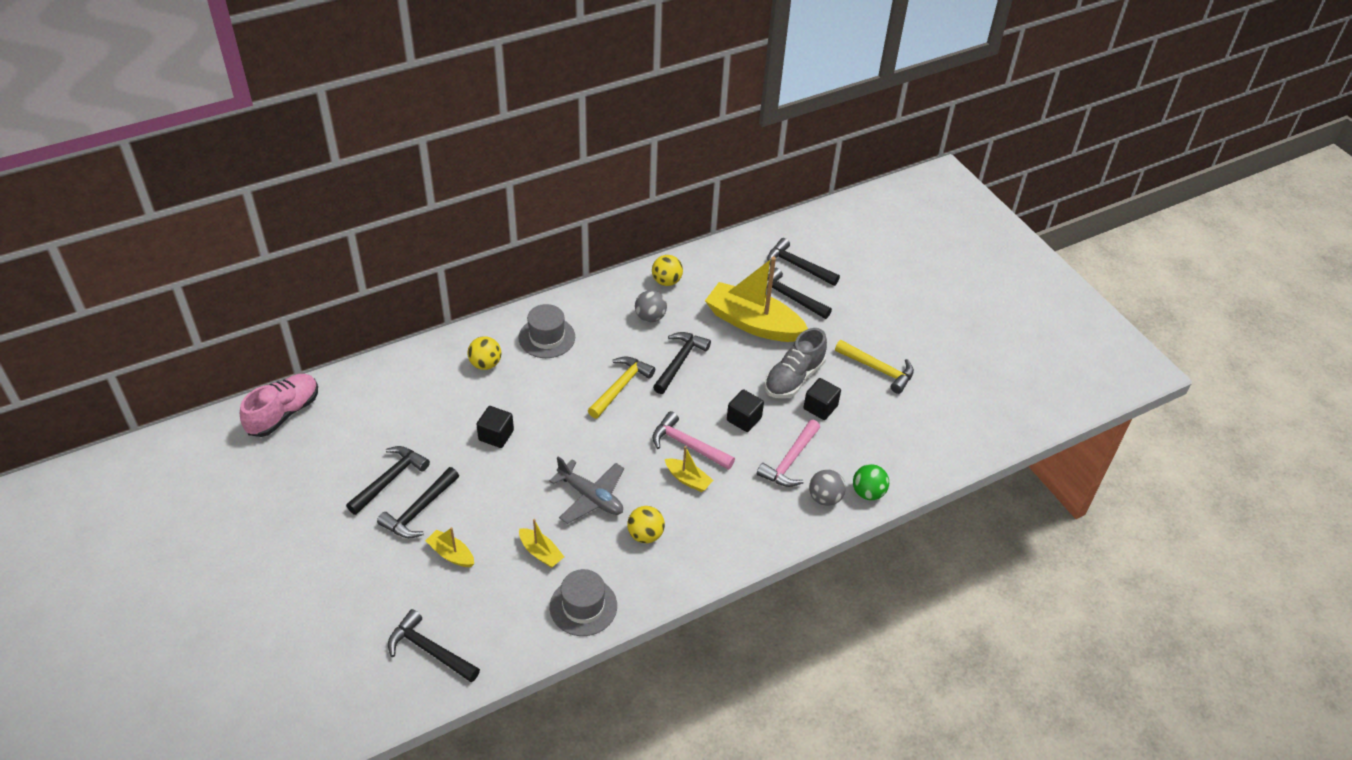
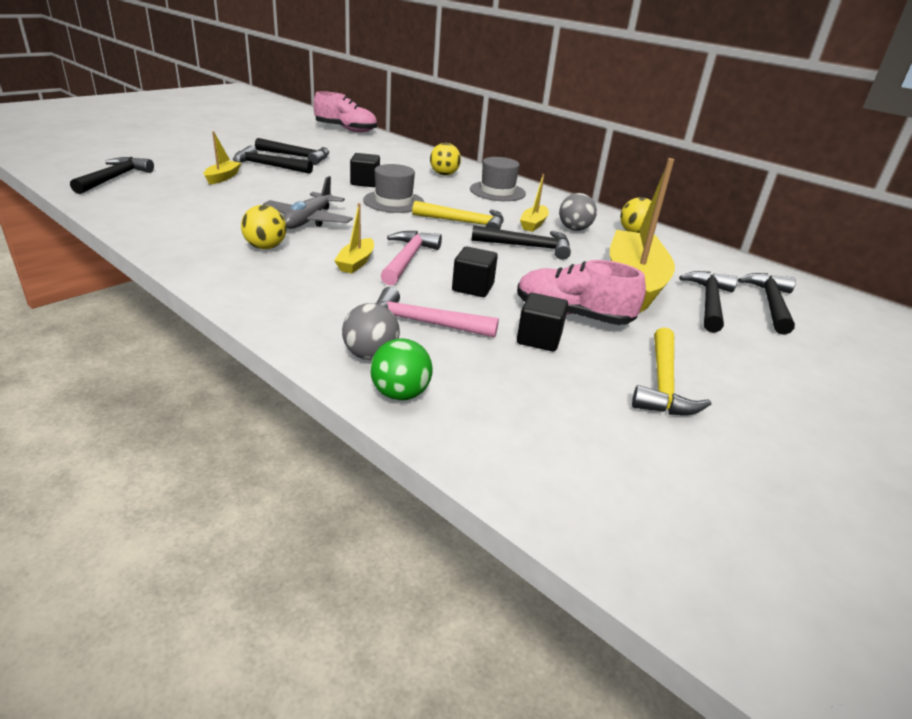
camera: 70 degrees right, 15 degrees down
(541, 552) = (230, 206): yellow boat -> yellow boat (533, 224)
(583, 606) = (162, 226): grey hat -> grey hat (393, 201)
(793, 378) = (572, 315): grey shoe -> pink shoe

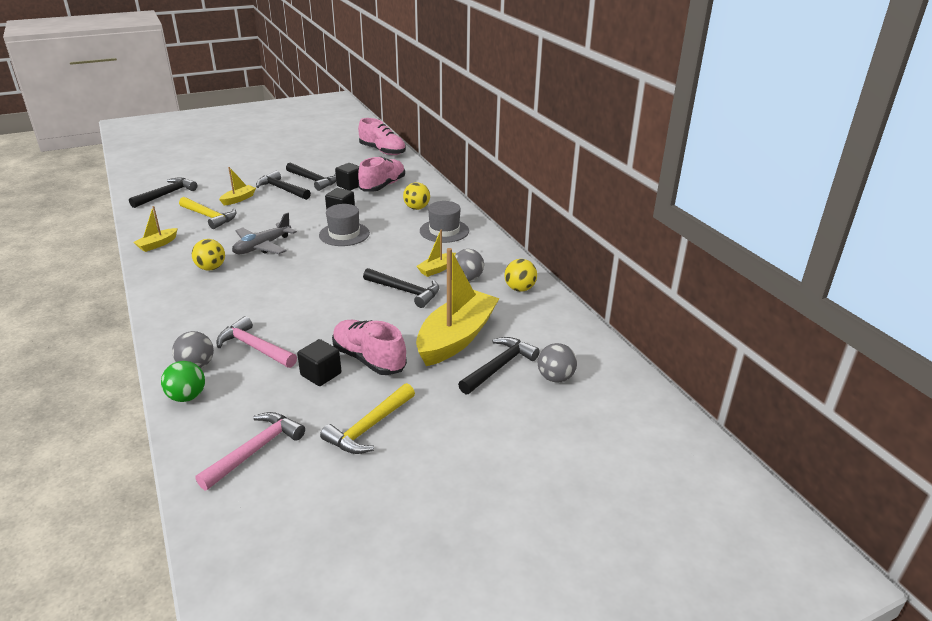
camera: 25 degrees right, 0 degrees up
(356, 263) = (259, 289): yellow boat -> yellow boat (157, 244)
(383, 158) = (382, 186): none -> pink shoe
(407, 259) = (299, 291): pink hammer -> pink hammer (255, 450)
(464, 223) = (379, 261): yellow hammer -> yellow hammer (209, 217)
(473, 287) = (320, 323): black cube -> black cube (350, 185)
(770, 304) = (555, 378): black hammer -> grey ball

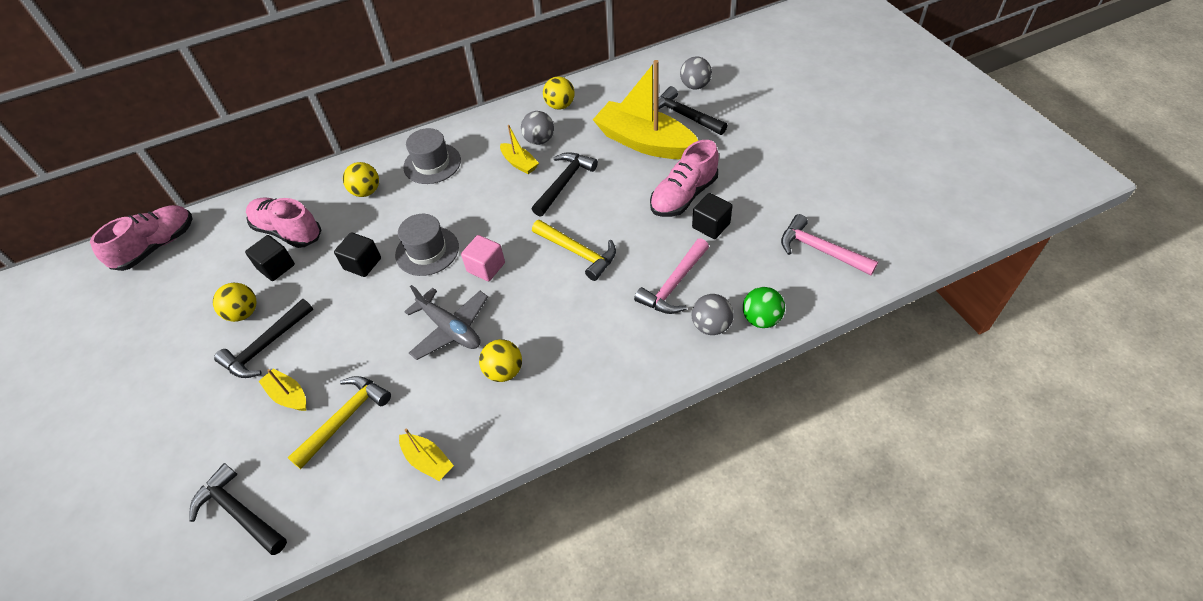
camera: 85 degrees left, 20 degrees up
(313, 180) = (243, 313): black hammer -> yellow ball
(317, 258) = (486, 267): none -> pink cube
(369, 427) = (776, 184): yellow hammer -> yellow hammer (578, 252)

